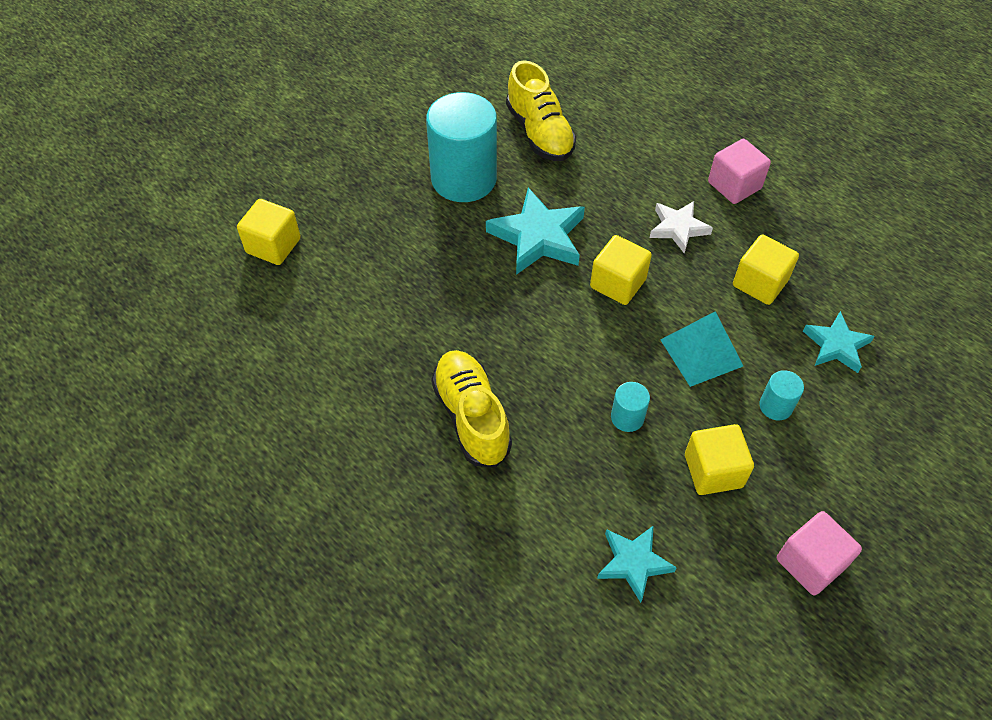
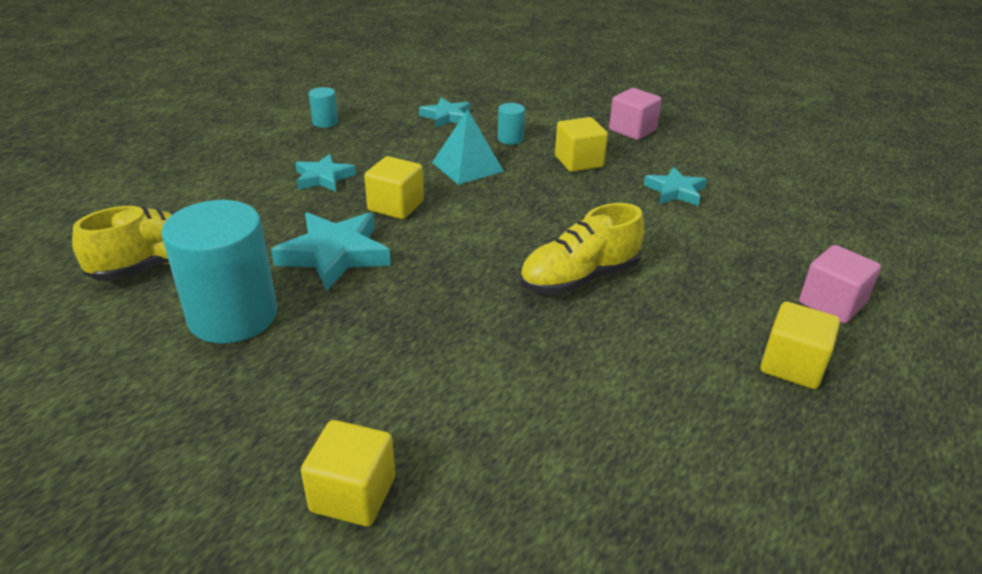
camera: 100 degrees left, 20 degrees down
(627, 417) = (545, 197): turquoise cylinder -> turquoise cylinder (325, 122)
(678, 228) = (323, 178): white star -> turquoise star
(734, 185) = (269, 152): pink cube -> pink cube (831, 304)
(760, 283) = (387, 143): yellow cube -> yellow cube (792, 365)

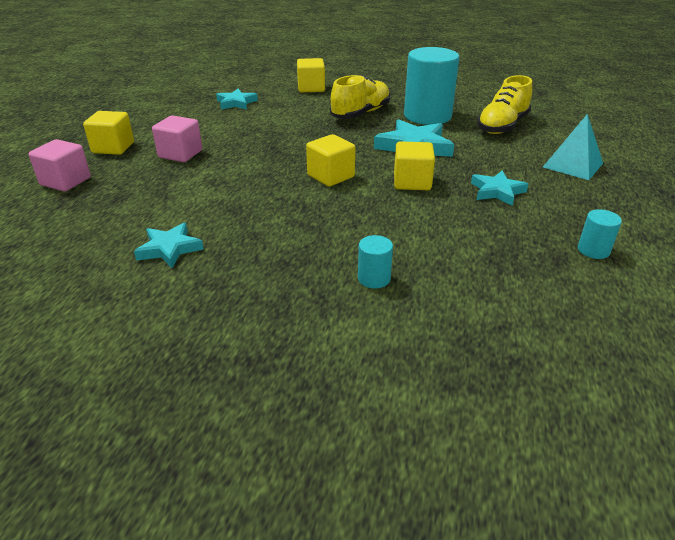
camera: 160 degrees right, 0 degrees up
(446, 117) = (479, 296): turquoise star -> turquoise star (236, 103)
(467, 166) = (389, 230): turquoise pyramid -> turquoise pyramid (573, 165)
(579, 162) = (279, 263): yellow cube -> yellow cube (331, 176)
(579, 278) = (246, 164): yellow shoe -> yellow shoe (360, 113)
(632, 130) = (222, 338): pink cube -> pink cube (180, 154)

